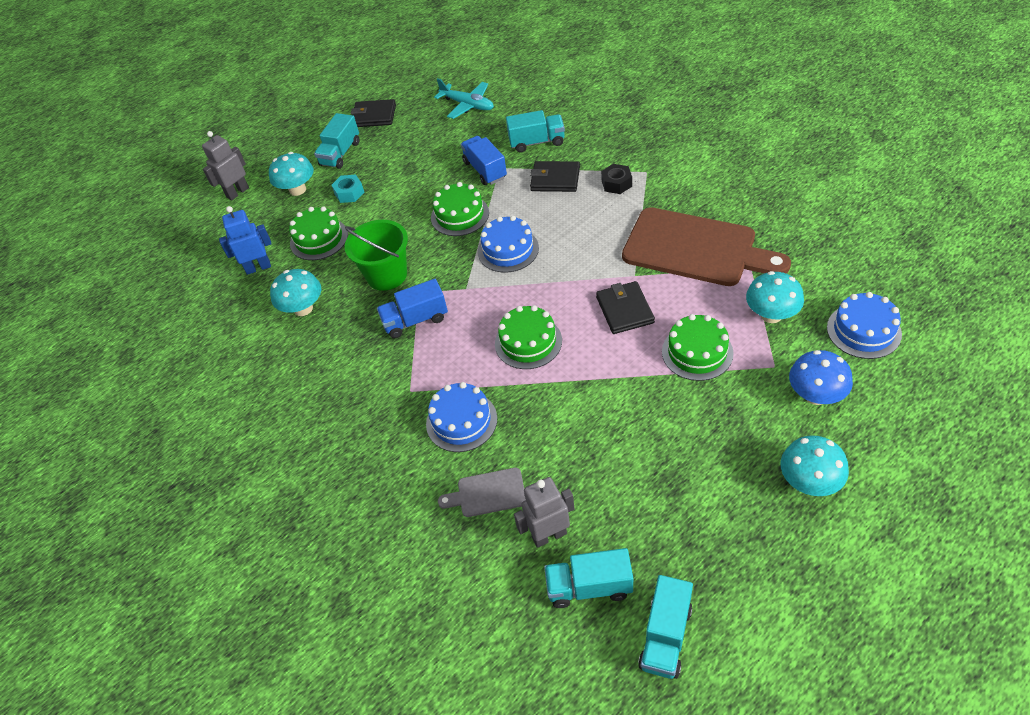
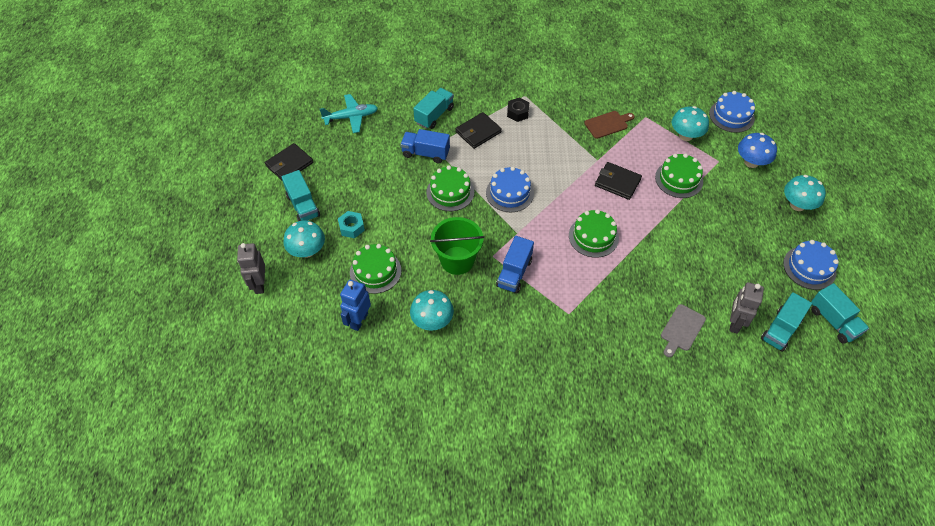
camera: 55 degrees left, 5 degrees up
(461, 421) = (618, 306): blue cake -> blue cake (809, 267)
(695, 249) = (608, 124): brown cutting board -> brown cutting board, size x0.45

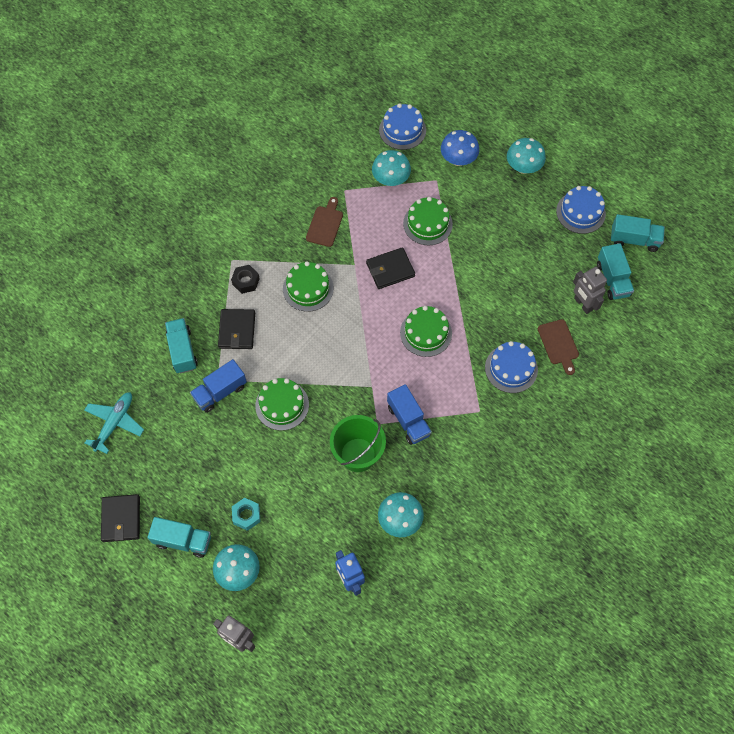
camera: 50 degrees left, 10 degrees up
(375, 271) = (311, 529): green cake -> green cake (308, 288)
(509, 193) = (326, 359): blue cake -> blue cake (511, 368)
(681, 329) = (558, 344): grey cutting board -> brown cutting board

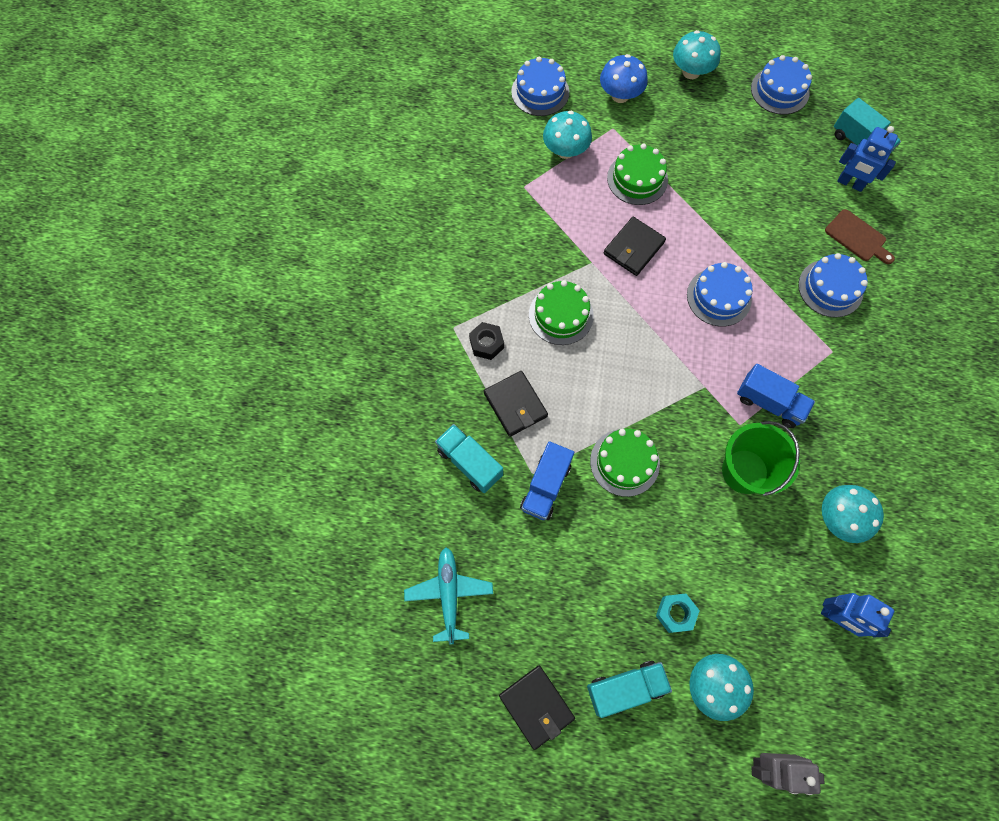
camera: 30 degrees left, 5 degrees up
(325, 224) = (529, 234): brown cutting board -> none
(426, 333) = (719, 297): green cake -> blue cake
(583, 304) = (850, 183): grey robot -> blue robot
(634, 240) = (850, 93): turquoise truck -> none

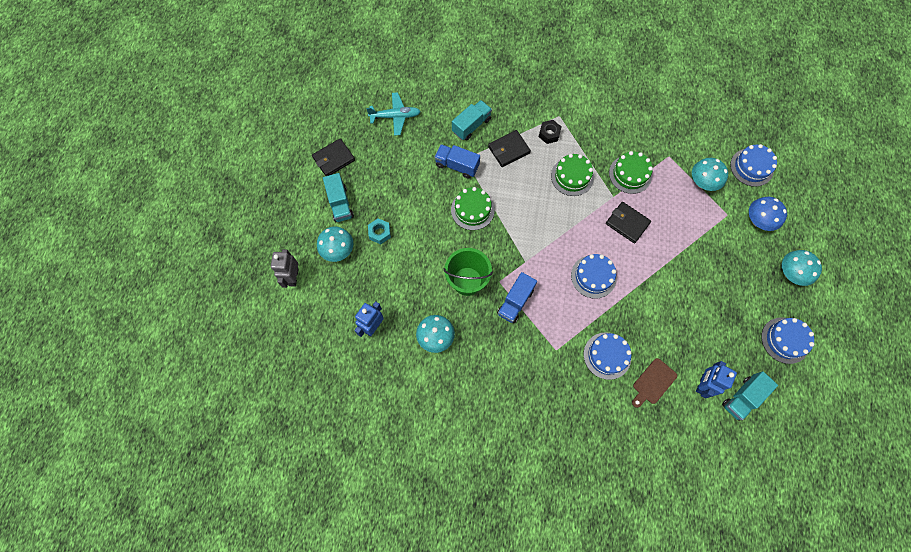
camera: 90 degrees right, 0 degrees up
(637, 179) = (685, 229): green cake -> green cake (630, 174)

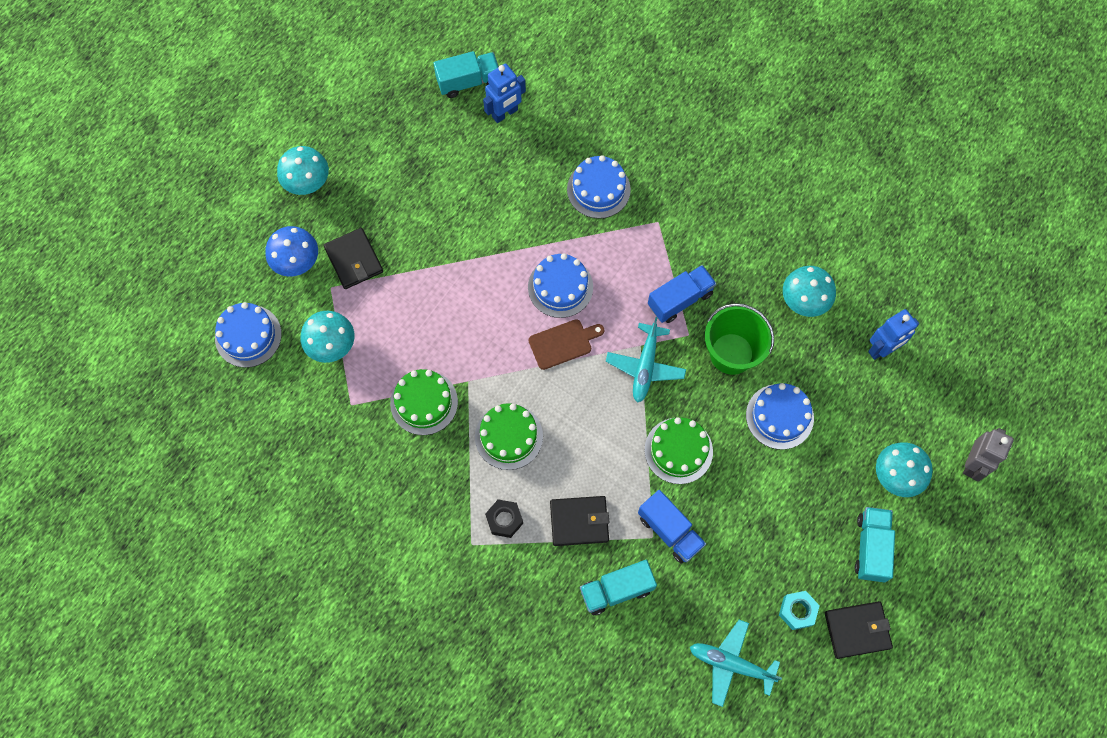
camera: 155 degrees left, 0 degrees up
(380, 233) = (827, 475): turquoise nut -> turquoise nut (797, 611)
(515, 250) = (645, 367): none -> turquoise plane
(627, 223) = (472, 335): black wallet -> black wallet (354, 260)
(653, 382) = (561, 139): brown cutting board -> brown cutting board (563, 343)
(785, 340) = (374, 116): blue cake -> blue cake (779, 416)

